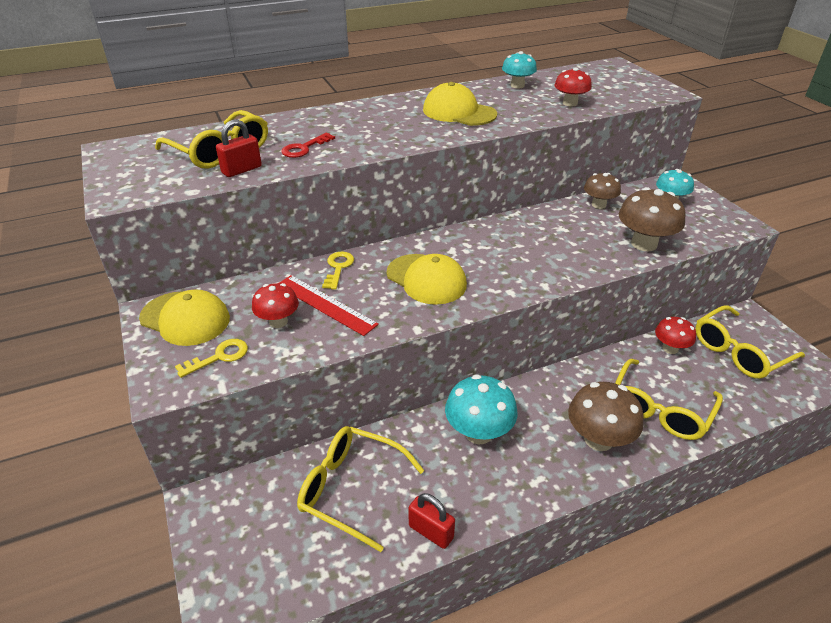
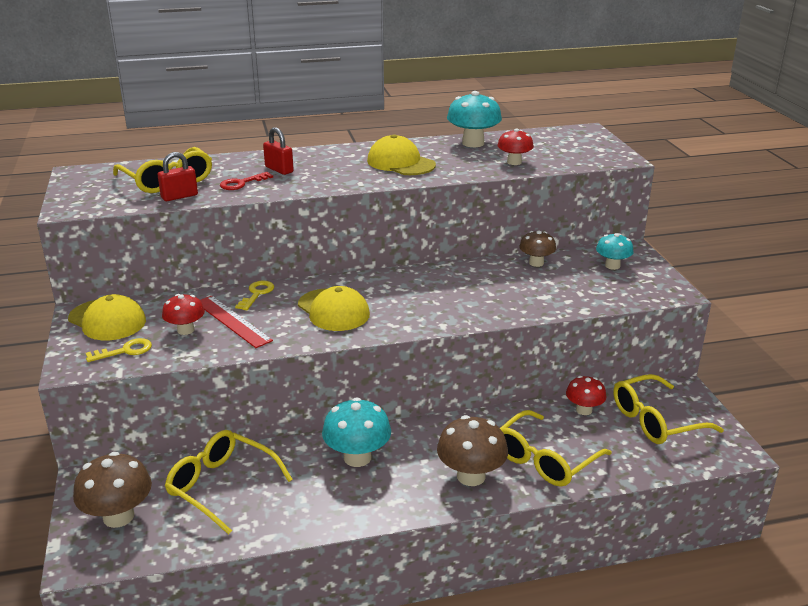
camera: 10 degrees right, 10 degrees down
(431, 532) = (279, 526): red padlock -> red padlock (279, 169)
(517, 85) = (473, 143): turquoise mushroom -> turquoise mushroom, size x1.60
(644, 244) = (561, 300): brown mushroom -> brown mushroom (118, 516)

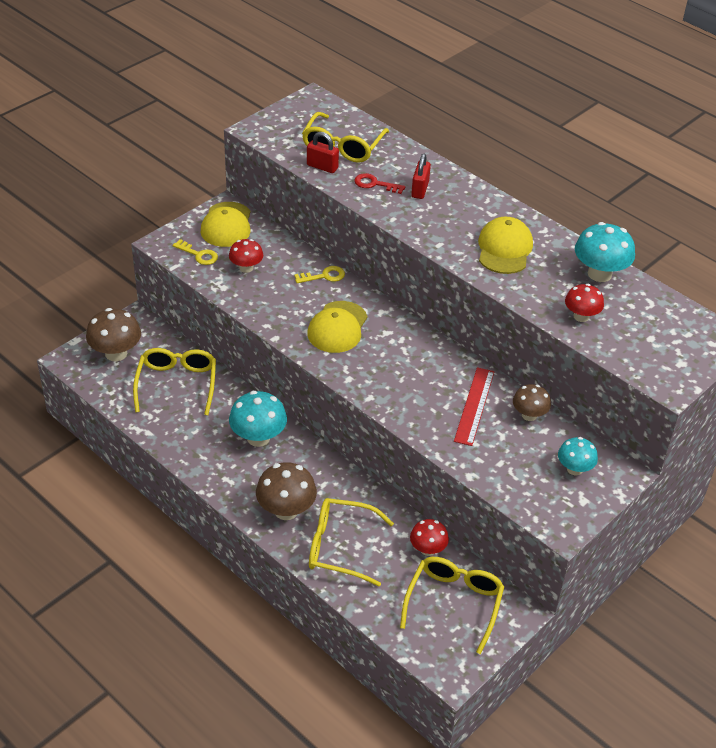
camera: 55 degrees right, 15 degrees up
(232, 321) = (277, 284): red ruler -> red ruler (474, 406)
(656, 420) = (453, 604): yellow glasses -> yellow glasses turned 75 degrees clockwise

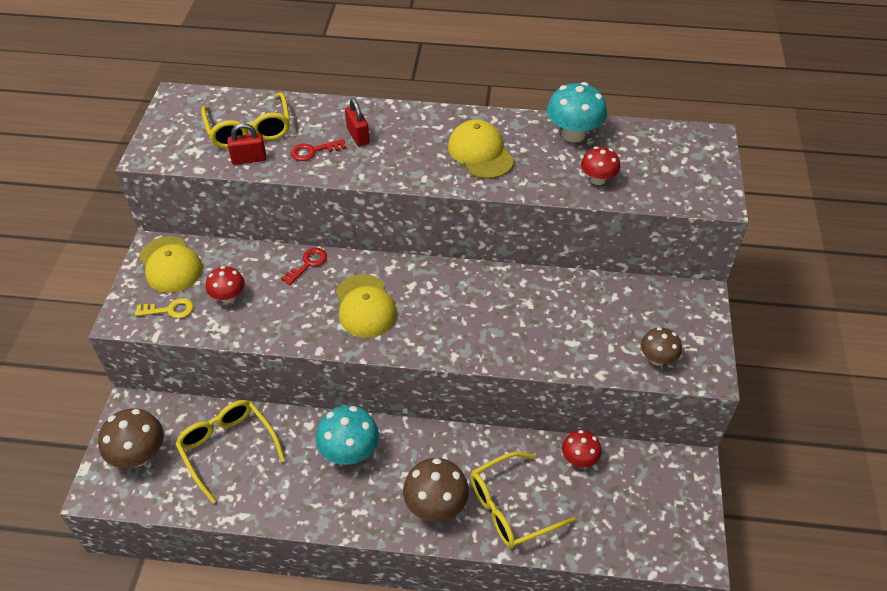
camera: 35 degrees left, 5 degrees up
(324, 276) = (308, 264): yellow key -> red key
(453, 604) = (642, 494): yellow glasses -> none
(474, 406) = (543, 309): red ruler -> none
(529, 415) = (591, 290): brown mushroom -> brown mushroom (657, 358)
(574, 469) = (667, 316): turquoise mushroom -> none

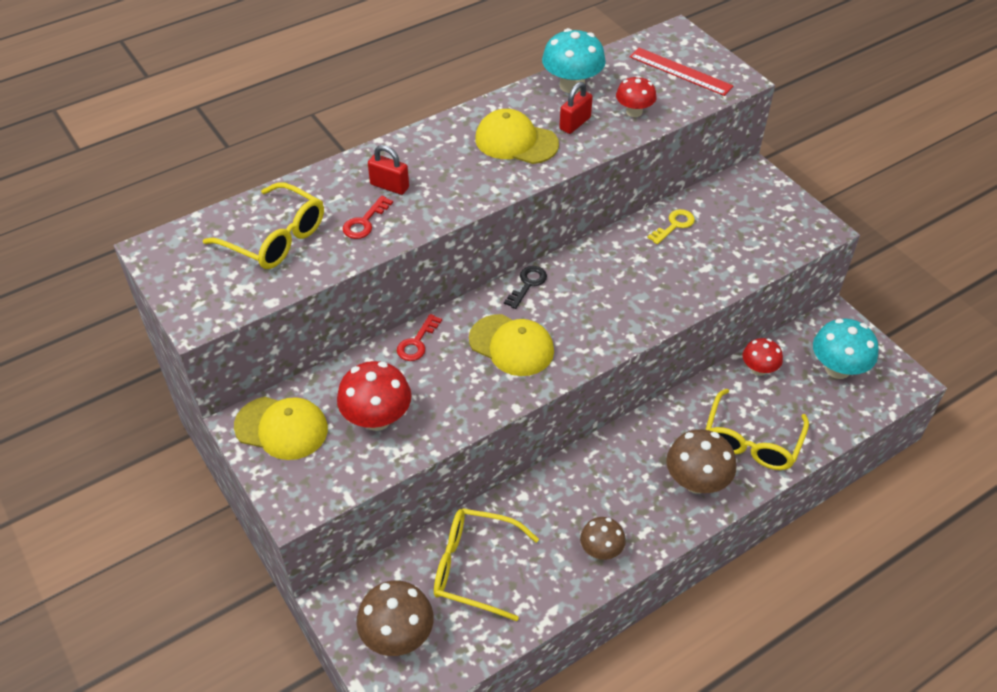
camera: 40 degrees left, 0 degrees up
(170, 310) = (333, 467): yellow key -> yellow key (674, 225)
(228, 297) = (377, 418): red mushroom -> red mushroom, size x1.60
(249, 159) = (310, 264): red padlock -> red padlock (575, 123)
(308, 264) = (417, 343): red key -> red key turned 150 degrees counterclockwise
(349, 452) = (582, 492): turquoise mushroom -> turquoise mushroom (837, 368)
(425, 271) = (527, 284): none -> black key
(657, 358) = (777, 240): brown mushroom -> brown mushroom (601, 550)
(675, 169) = (680, 71): none -> red ruler

